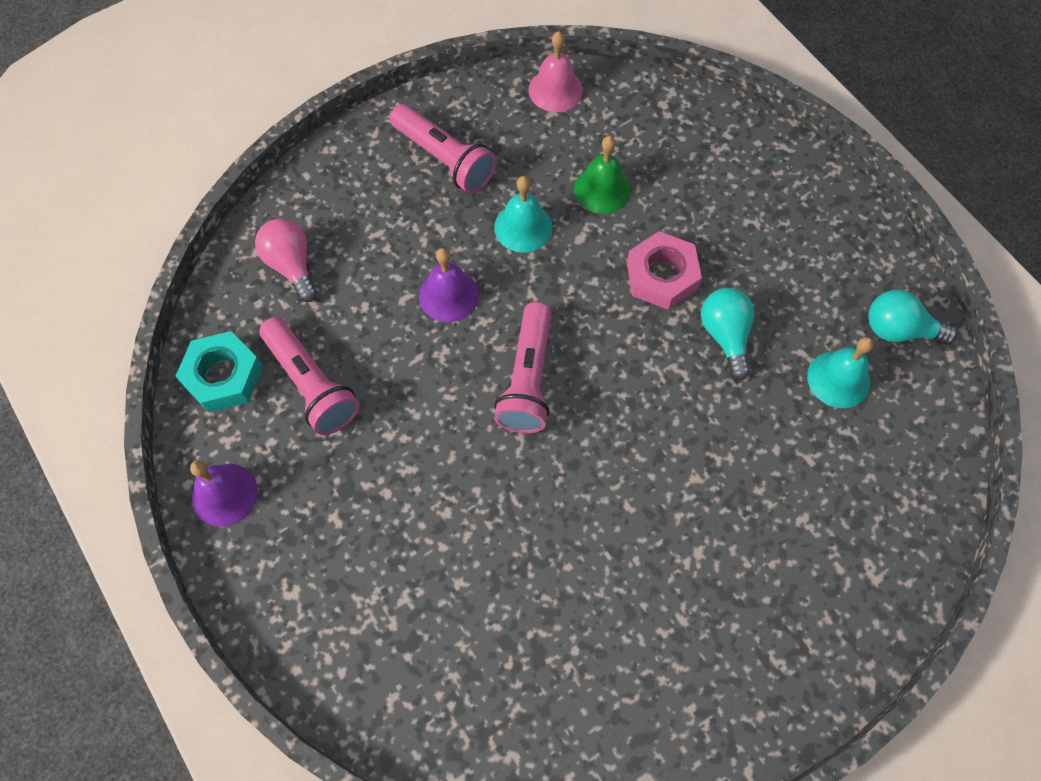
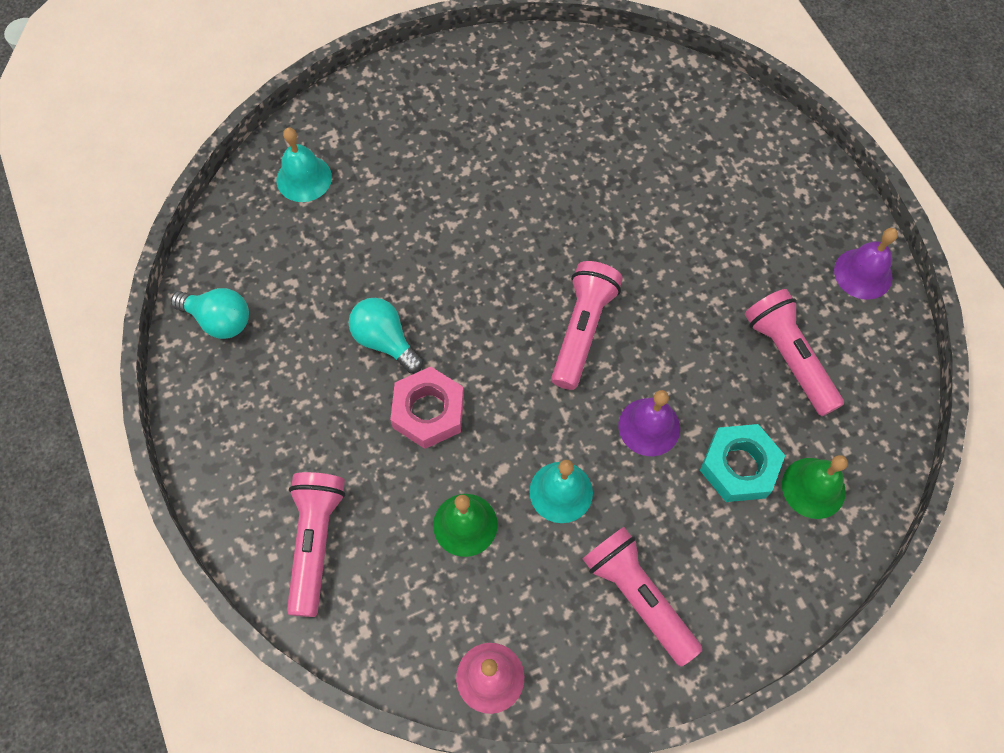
camera: 170 degrees left, 0 degrees up
(223, 376) = (875, 379): turquoise nut -> turquoise nut (739, 466)
(291, 265) = (813, 488): pink light bulb -> green bell
(725, 157) = (316, 542): none -> pink flashlight
(725, 336) = (385, 341): turquoise light bulb -> turquoise light bulb turned 135 degrees clockwise
(838, 379) = (295, 285): turquoise bell -> turquoise bell (304, 178)

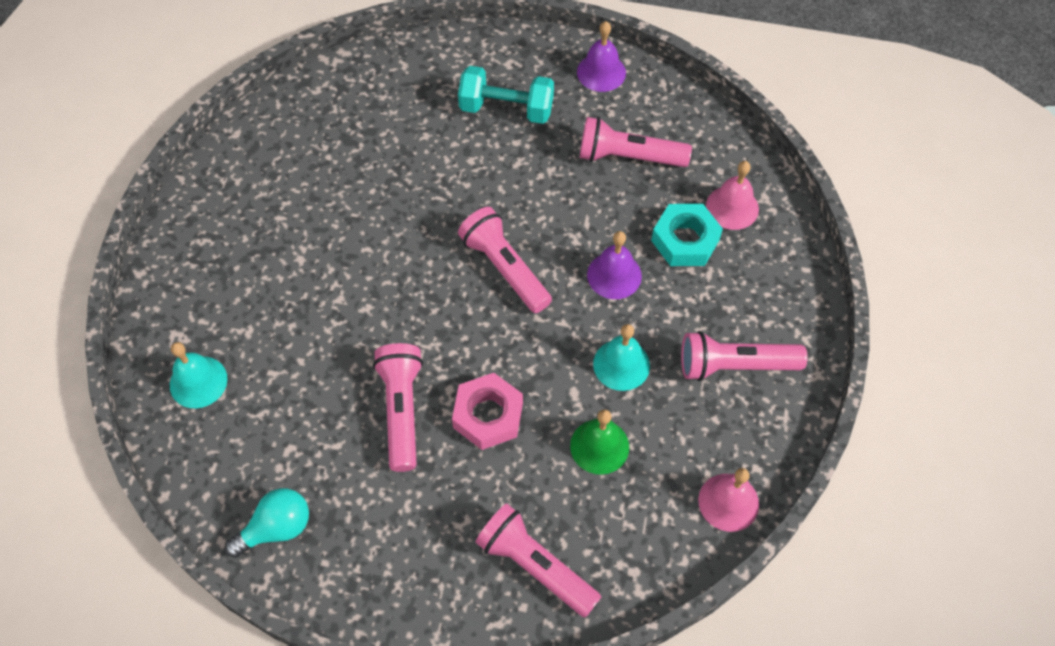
camera: 55 degrees left, 5 degrees down
(385, 341) = (402, 410): turquoise light bulb -> pink flashlight
(749, 222) = (506, 109): none -> turquoise dumbbell
(813, 488) = (732, 207): green bell -> pink bell

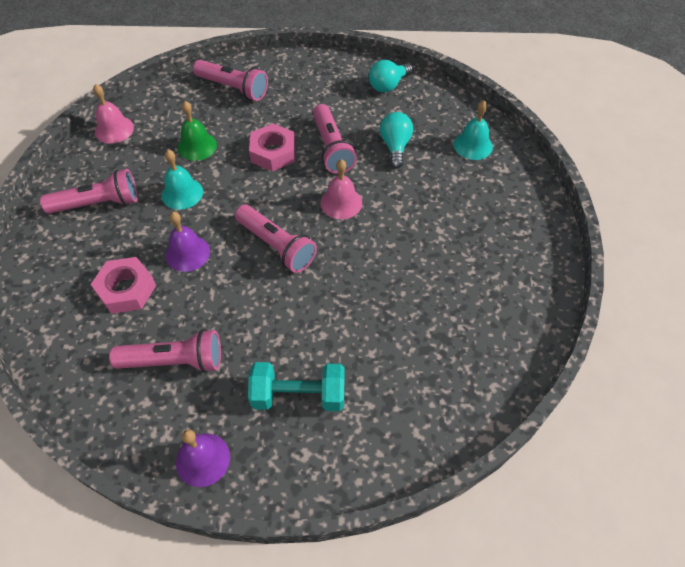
camera: 170 degrees right, 5 degrees down
(309, 398) = (395, 146): none -> turquoise light bulb
(685, 240) = (126, 290): turquoise nut -> pink nut
(732, 207) = (80, 325): pink bell -> pink bell (341, 203)

